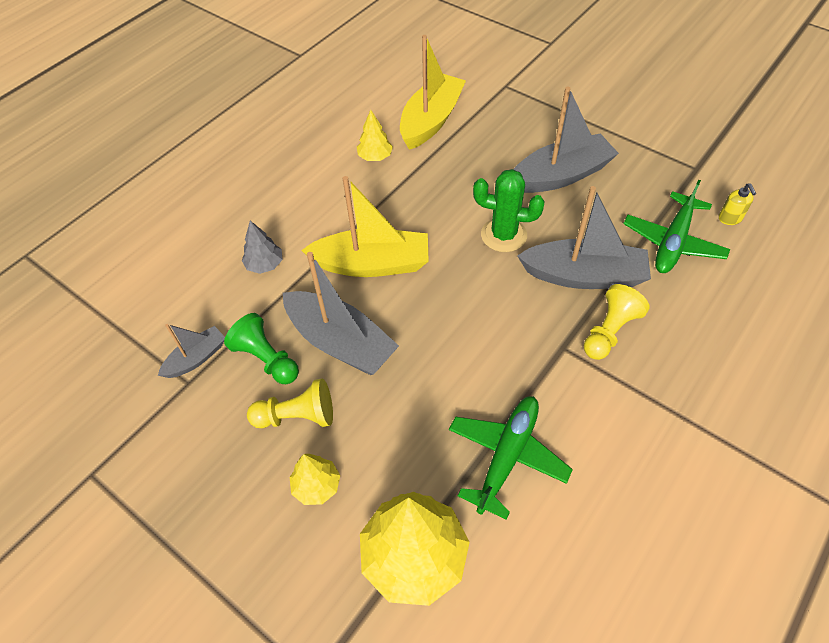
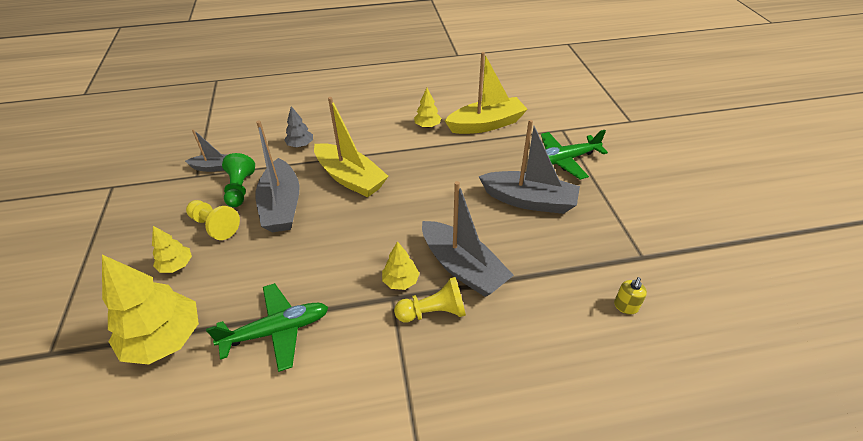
camera: 40 degrees right, 10 degrees down
(503, 235) = (444, 211): green cactus -> none
(551, 327) = (401, 281): none -> yellow tree
(673, 242) = (556, 291): green plane -> green plane (563, 160)

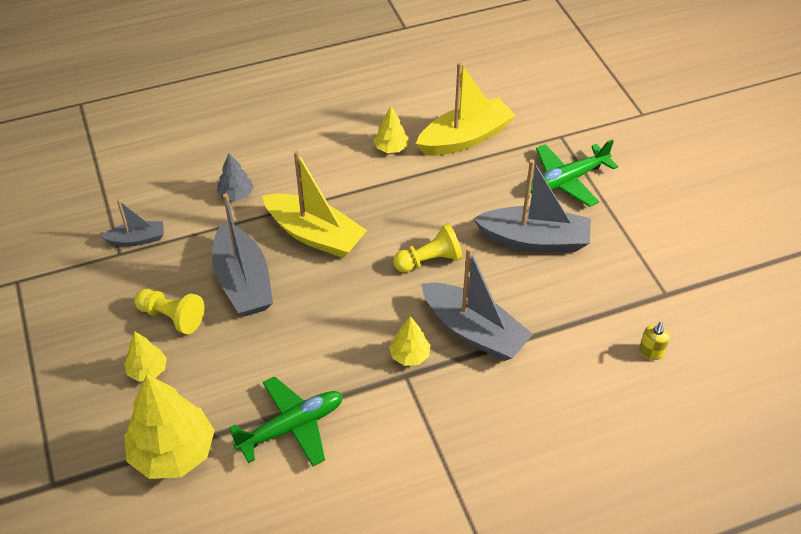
camera: 10 degrees left, 5 degrees up
(240, 189) = (182, 265): green pawn -> none
(433, 312) = (453, 384): yellow pawn -> yellow pawn (429, 260)

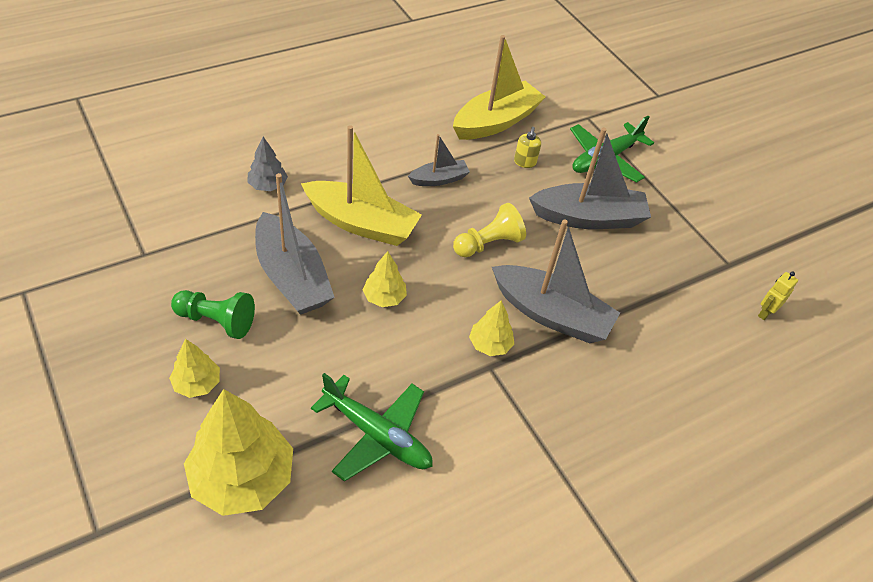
camera: 15 degrees left, 0 degrees up
(137, 239) = (163, 238): grey boat -> grey boat (439, 179)
(172, 317) = (216, 321): yellow pawn -> green pawn
(292, 427) = (377, 435): green plane -> green plane turned 75 degrees clockwise
(391, 148) = (423, 133): yellow tree -> yellow tree (384, 297)
(651, 352) = (732, 323): yellow soap dispenser -> yellow soap dispenser (525, 162)
(688, 344) = (765, 313): none -> yellow robot

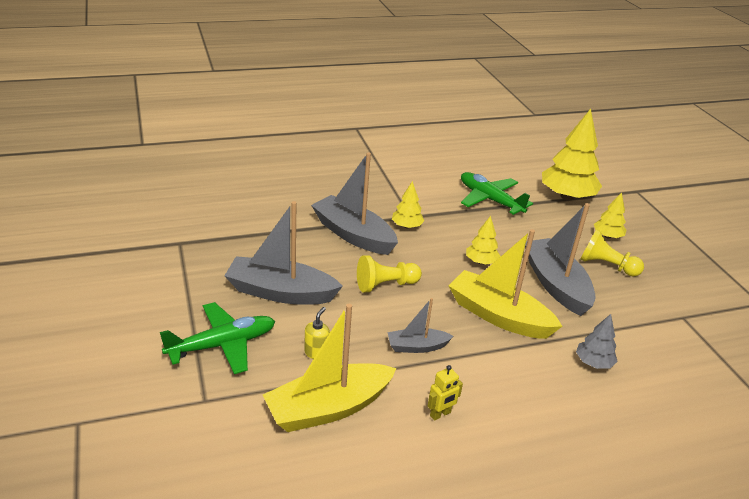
camera: 165 degrees left, 15 degrees down
(216, 321) = (606, 266): green pawn -> yellow pawn
(765, 313) = (183, 212): yellow robot -> yellow robot (440, 414)

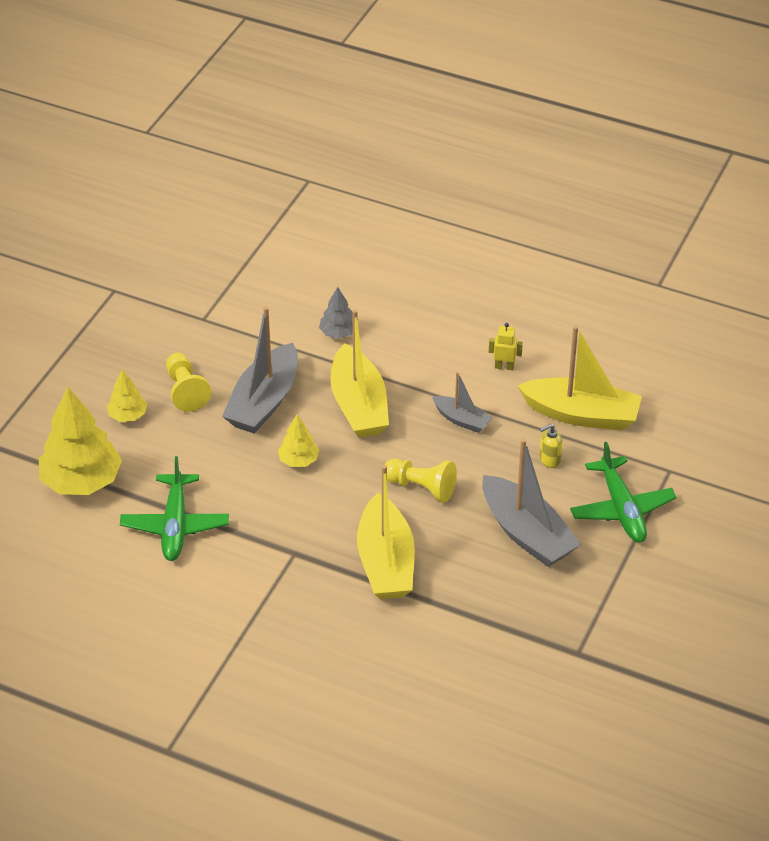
camera: 135 degrees left, 10 degrees up
(222, 345) = (621, 509): green plane -> green plane turned 120 degrees counterclockwise
(353, 235) = (386, 562): grey boat -> yellow boat
(406, 226) = (316, 542): yellow tree -> none

